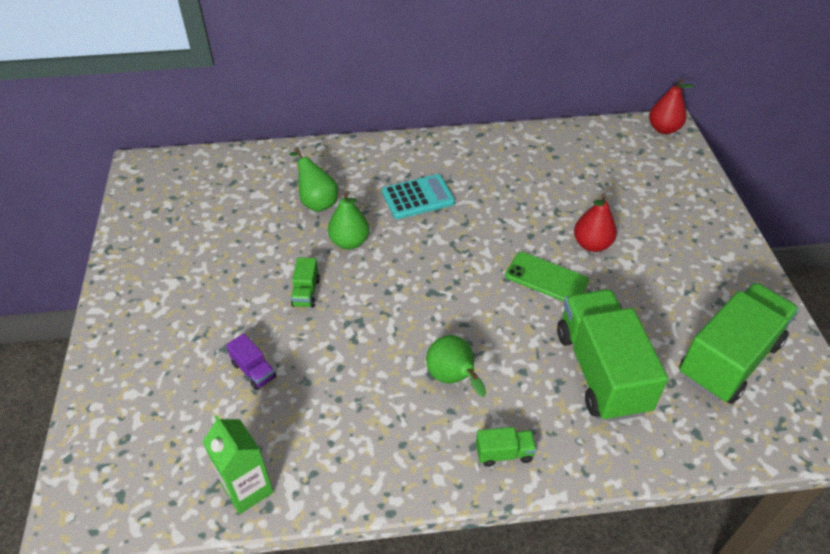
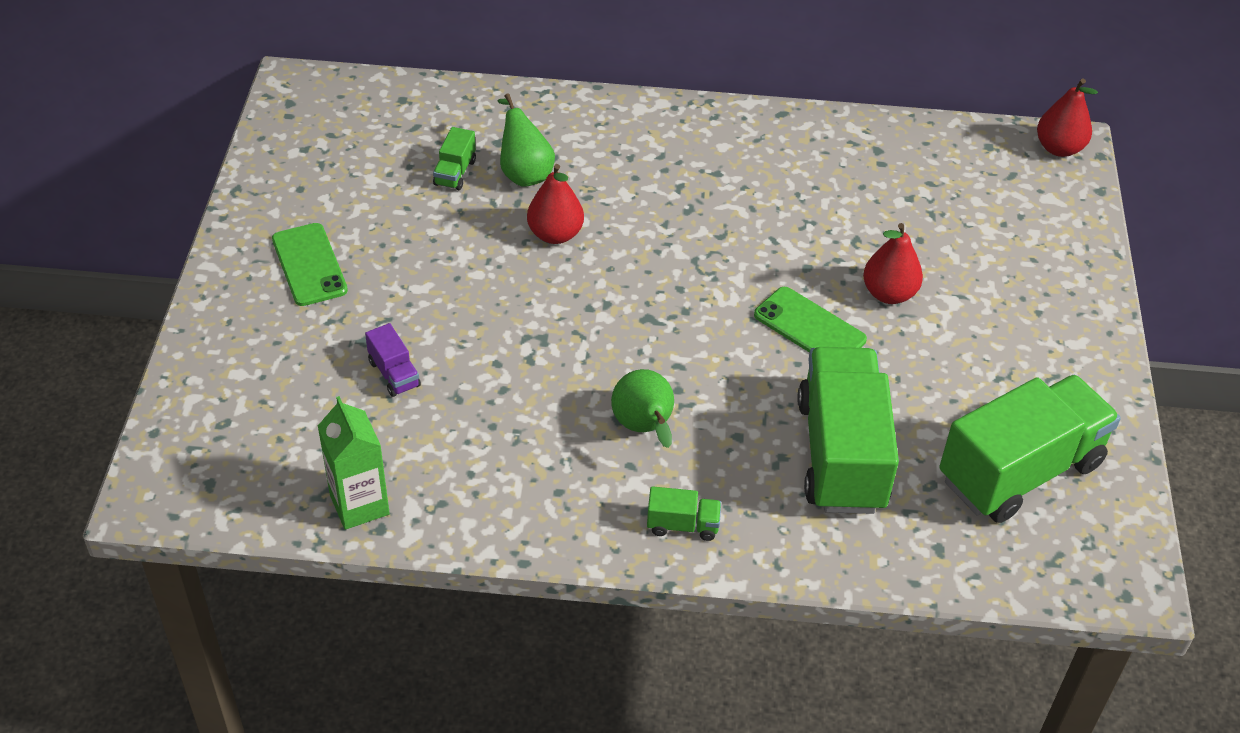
camera: 10 degrees right, 0 degrees up
(173, 296) = (309, 265): none -> green phone
(306, 292) = (481, 290): green truck -> green truck (455, 172)
(349, 242) = (555, 234): green pear -> red pear
(418, 197) = (665, 189): turquoise calculator -> none

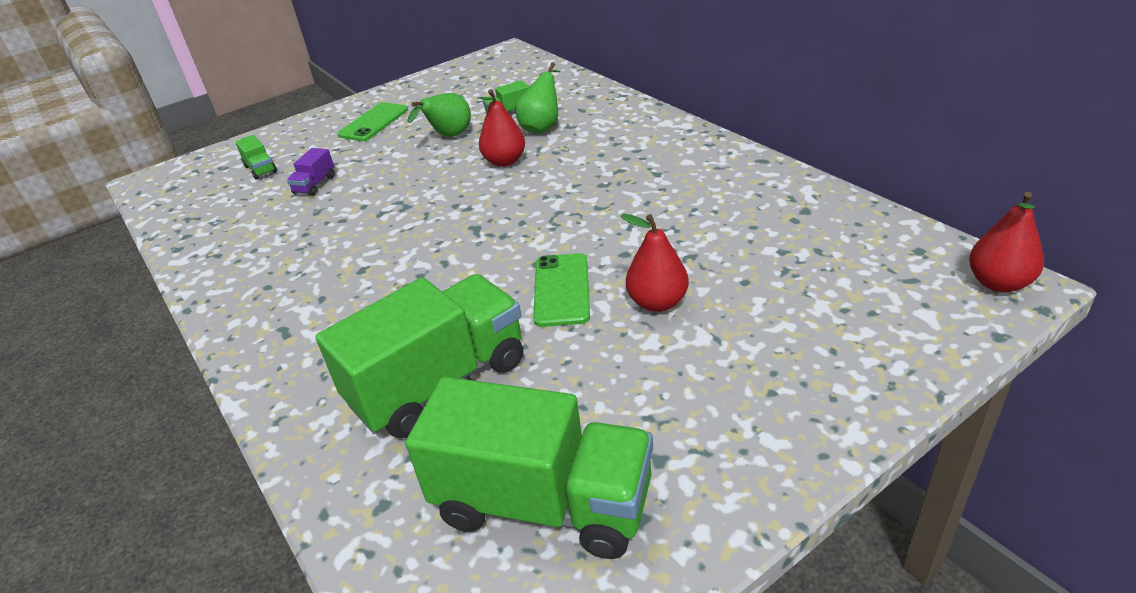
camera: 55 degrees right, 10 degrees down
(359, 505) = (192, 233): green carton -> none
(644, 428) = (364, 284): green pear -> green pear (448, 136)
(682, 525) = (281, 351): green truck -> green truck (260, 169)

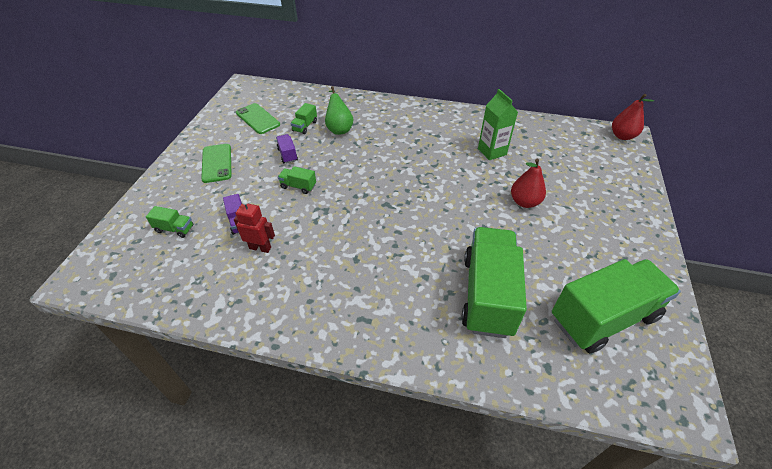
camera: 45 degrees left, 10 degrees up
(298, 216) = (260, 248): none -> red robot
(413, 172) = (298, 186): none -> green truck
(448, 136) = (287, 155): green pear -> purple truck
(505, 161) = (347, 158): red pear -> none
(562, 290) = (477, 217): green phone -> green phone (258, 119)
(707, 220) = (492, 151): none -> green carton

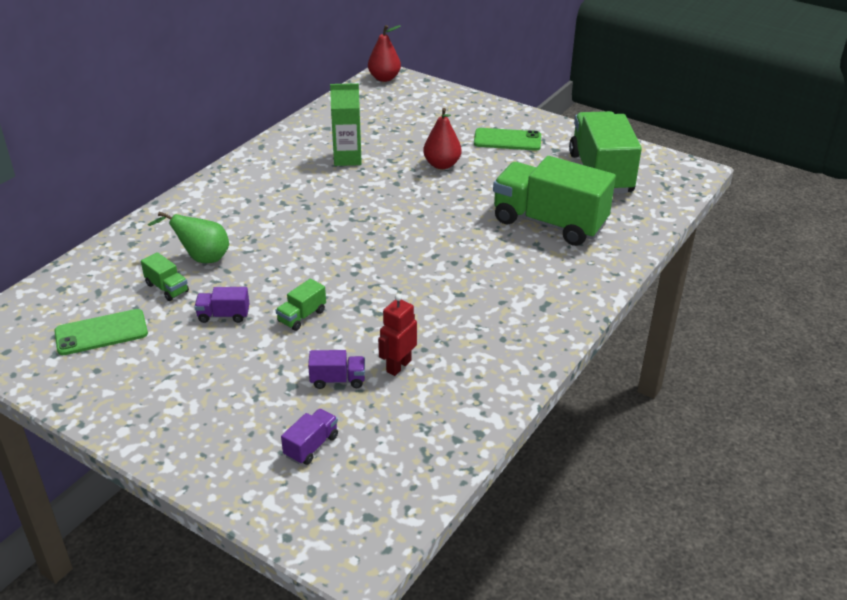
camera: 70 degrees left, 10 degrees down
(175, 229) = (311, 446): green truck -> purple truck
(217, 163) = (185, 390): green phone -> green phone (507, 140)

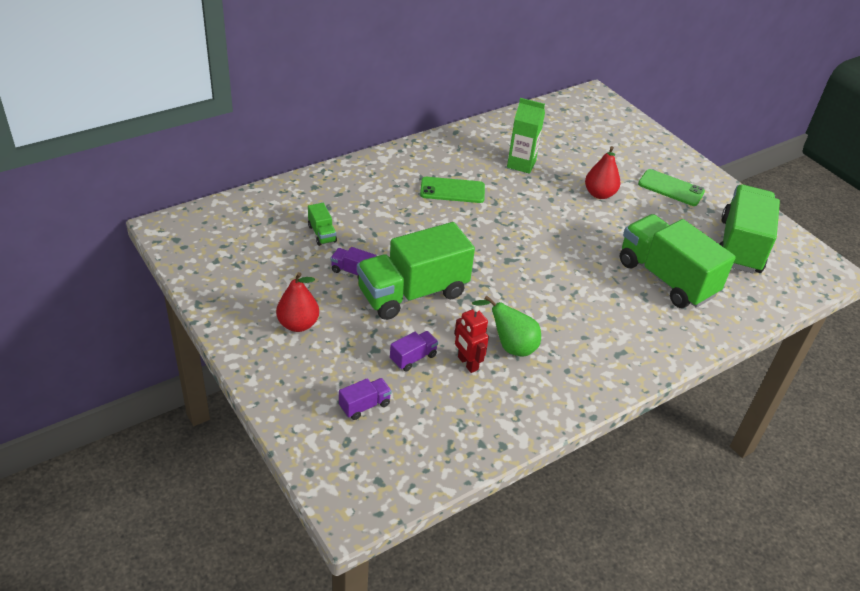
camera: 20 degrees right, 5 degrees up
(101, 332) = (256, 255): green phone -> green phone (452, 190)
(202, 258) = (360, 217): green pear -> green pear (510, 346)
(302, 316) = (413, 293): green truck -> green truck, size x2.45
(338, 380) = (413, 358): purple truck -> purple truck turned 60 degrees counterclockwise
(384, 78) = (591, 98): red pear -> red pear (298, 324)
(398, 366) = (467, 363): red robot -> red robot turned 90 degrees counterclockwise

